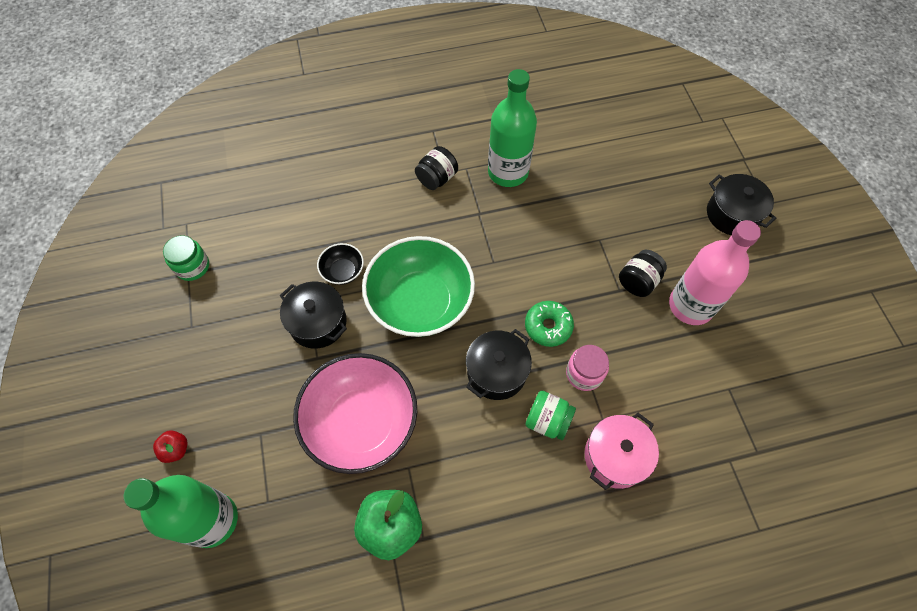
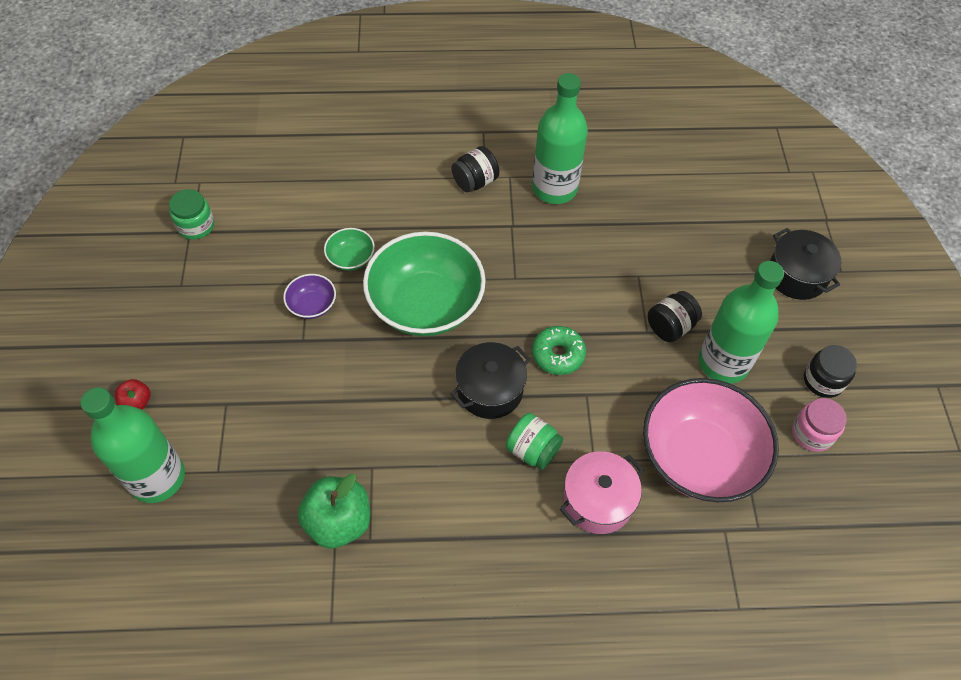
camera: 10 degrees right, 5 degrees down
(318, 323) = (312, 305): black pot -> purple bowl
(343, 271) = (351, 258): black bowl -> green bowl
(361, 423) = (333, 413): pink bowl -> pink bowl (699, 457)
(584, 373) = (585, 410): pink jar -> pink jar (812, 433)
(691, 306) = (723, 362): pink bottle -> green bottle
(777, 305) = (823, 380): none -> black jar

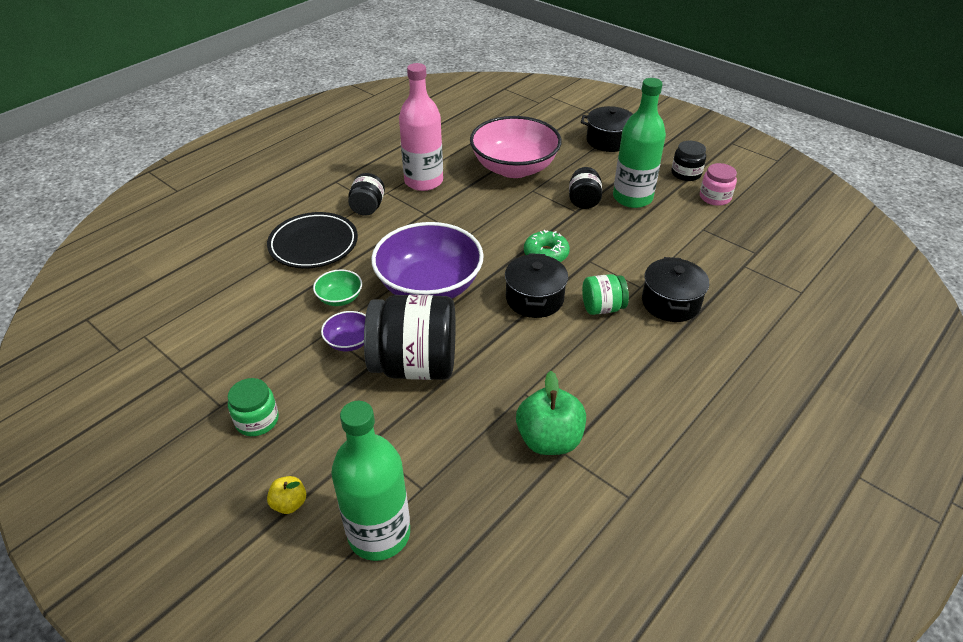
camera: 45 degrees left, 15 degrees down
(137, 402) = (289, 503): red apple -> yellow apple
(196, 226) = (180, 362): green jar -> green jar (257, 420)
(330, 368) = (415, 365): none -> black jar
(392, 188) = (313, 244): none -> black plate
(426, 304) = (429, 286): green bowl -> purple bowl
(554, 188) = (423, 181): green bottle -> pink bottle
(597, 501) = (670, 303): pink pot -> black pot
(699, 457) = (685, 245): pink bowl -> pink bowl (514, 168)

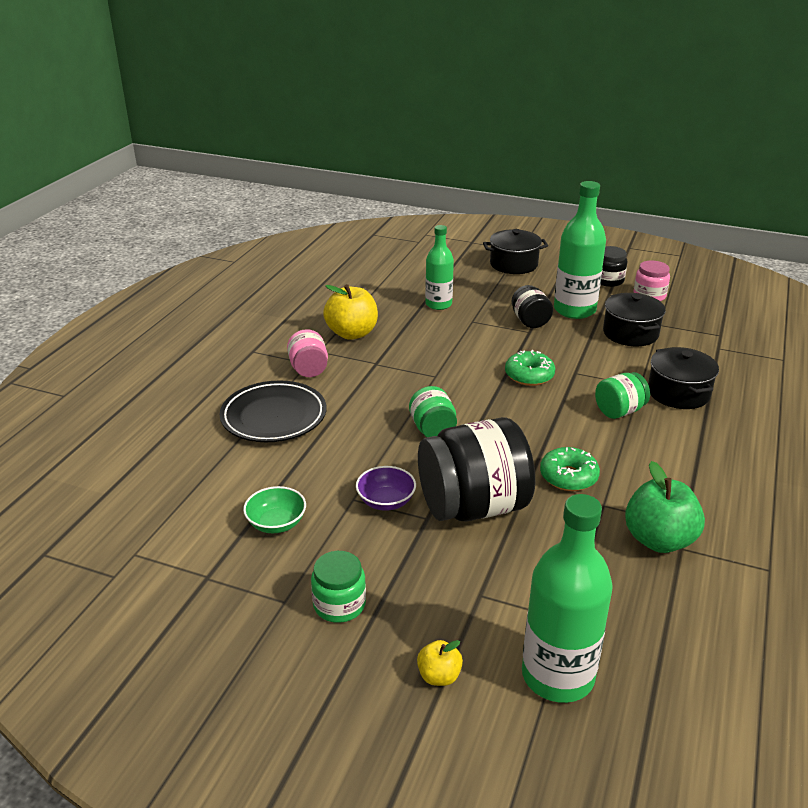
camera: 20 degrees left, 10 degrees down
(340, 298) = (343, 462): green bowl -> green bowl (276, 523)
(367, 207) = (309, 369): black jar -> pink jar
(423, 181) = (352, 333): pink bottle -> yellow apple
(429, 286) = (433, 430): purple bowl -> green jar
(512, 359) = (568, 477): none -> green donut
(514, 168) = (438, 304): pink bowl -> green bottle
(534, 299) = (548, 417): black pot -> black pot (630, 333)

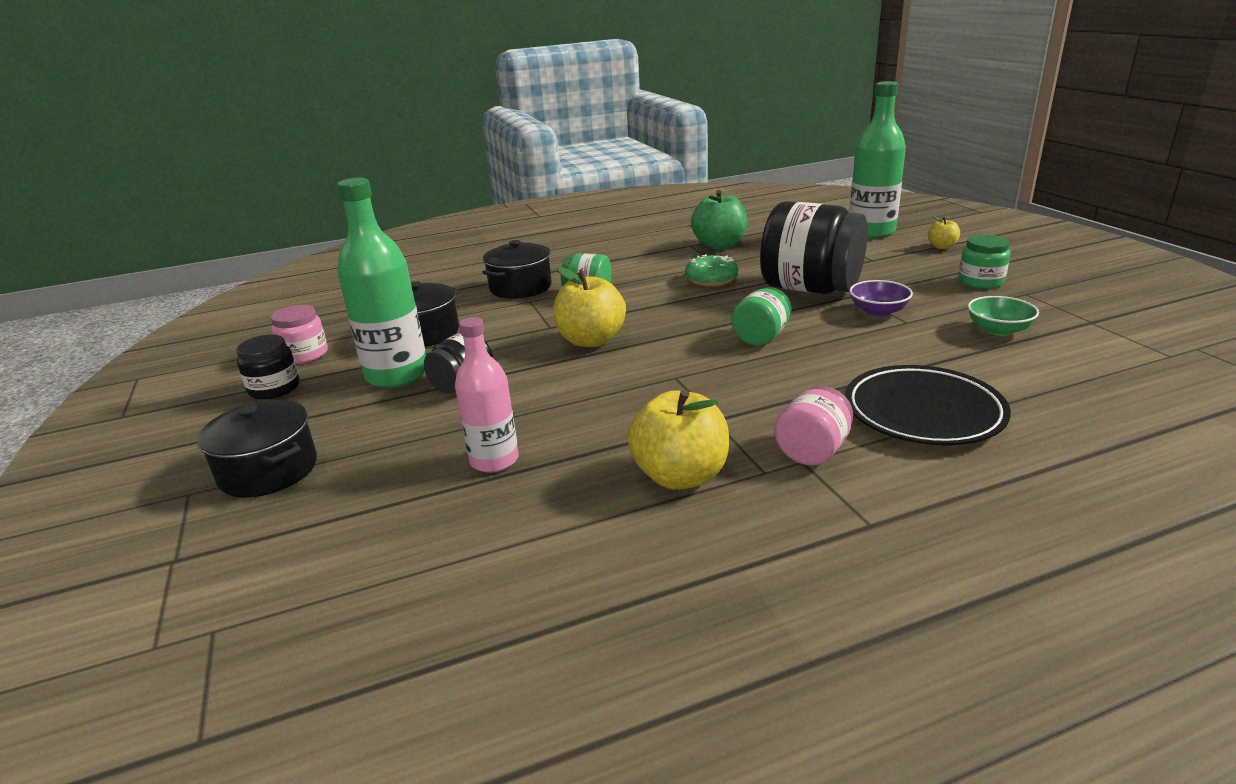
camera: 130 degrees left, 5 degrees down
(438, 304) = (494, 460): green bottle -> pink bottle
(529, 375) = (591, 340): green donut -> yellow apple

